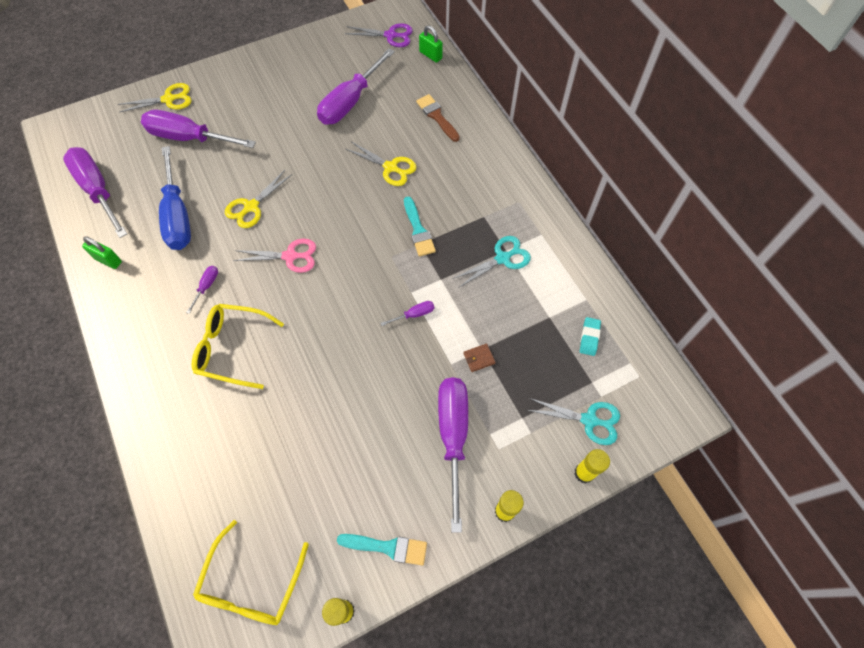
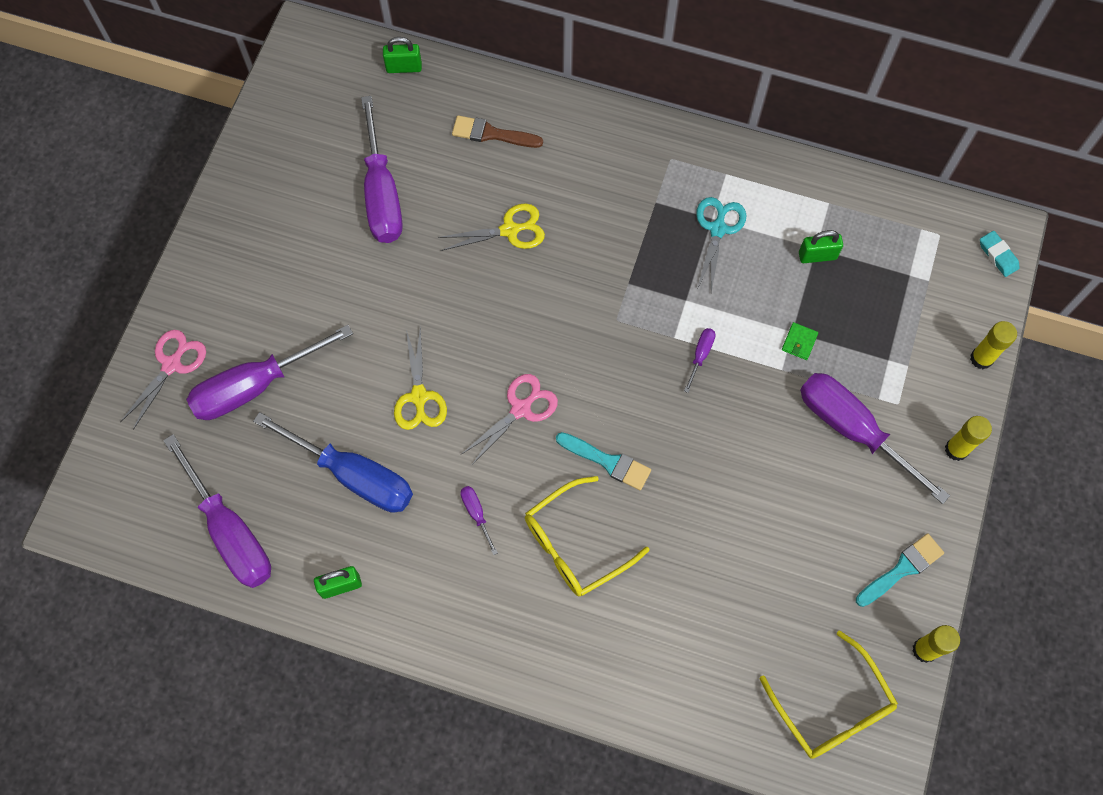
camera: 45 degrees left, 5 degrees up
(98, 191) = (230, 531): purple screwdriver -> purple screwdriver turned 135 degrees counterclockwise
(168, 99) = (171, 365): yellow scissors -> pink scissors
(390, 35) = (332, 79): purple scissors -> none
(418, 230) = (611, 271): turquoise brush -> turquoise brush (607, 462)
(479, 358) = (799, 342): brown wallet -> green wallet
(545, 322) = (817, 256): none -> green padlock
(589, 337) = (867, 236): turquoise eraser -> turquoise eraser (998, 255)
(589, 420) = (940, 310): turquoise scissors -> none

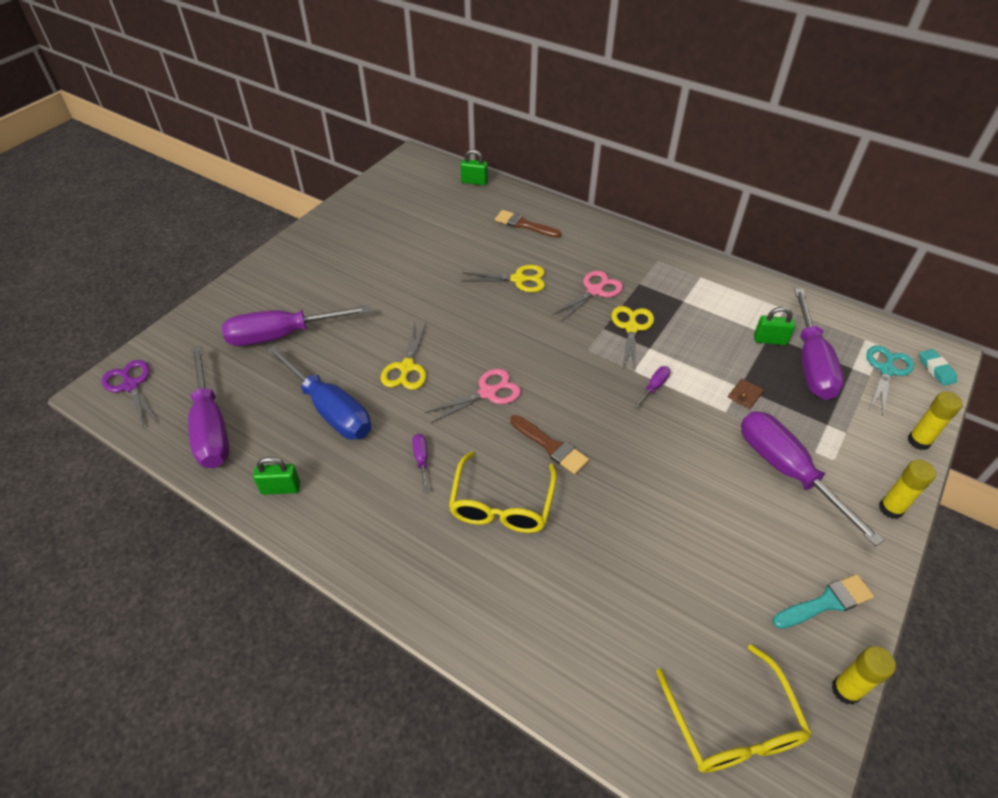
camera: 15 degrees right, 20 degrees down
(110, 501) = (131, 386): none -> purple scissors
(171, 365) = (228, 310): pink scissors -> pink scissors (594, 291)
(381, 193) = (430, 242): purple screwdriver -> purple screwdriver (810, 362)
(575, 544) = (502, 504): yellow glasses -> yellow glasses turned 60 degrees counterclockwise
(607, 462) = (551, 446): turquoise brush -> brown brush
(660, 275) = (631, 328): none -> yellow scissors
(717, 229) = (687, 308): turquoise scissors -> turquoise scissors (886, 370)
(799, 342) = (745, 395): green wallet -> brown wallet

